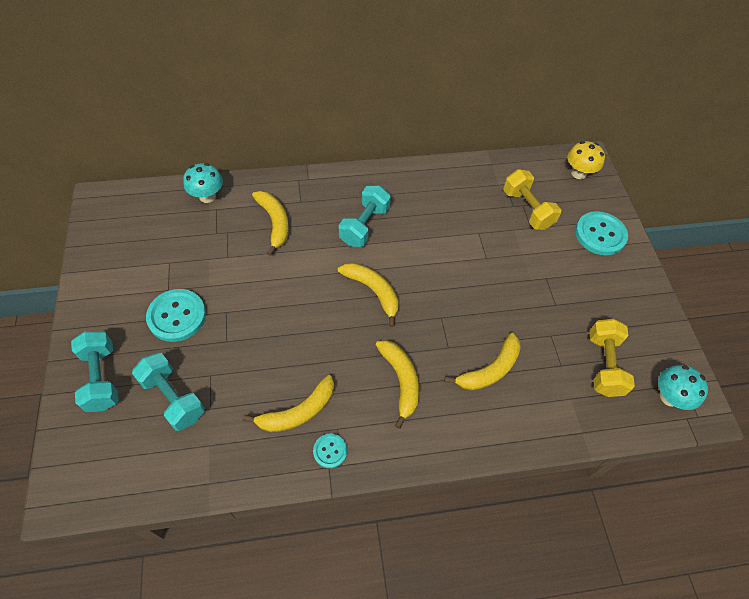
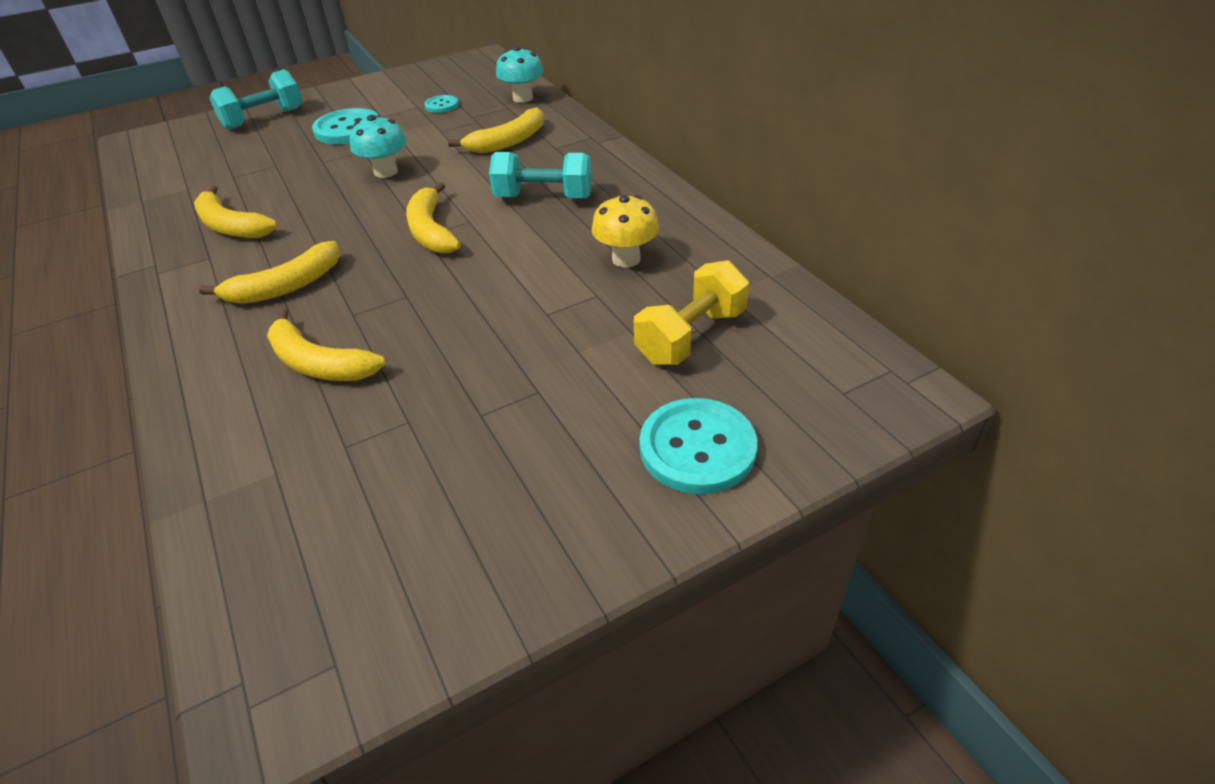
camera: 75 degrees right, 15 degrees down
(173, 398) = (244, 155): turquoise dumbbell -> none
(330, 451) = (176, 260): turquoise button -> turquoise button (442, 105)
(373, 291) = (431, 231): yellow banana -> yellow banana turned 135 degrees clockwise
(578, 173) = (850, 386): yellow mushroom -> yellow mushroom (626, 259)
(604, 365) = (358, 508): yellow dumbbell -> none
(669, 397) = (295, 637): turquoise mushroom -> turquoise mushroom (386, 172)

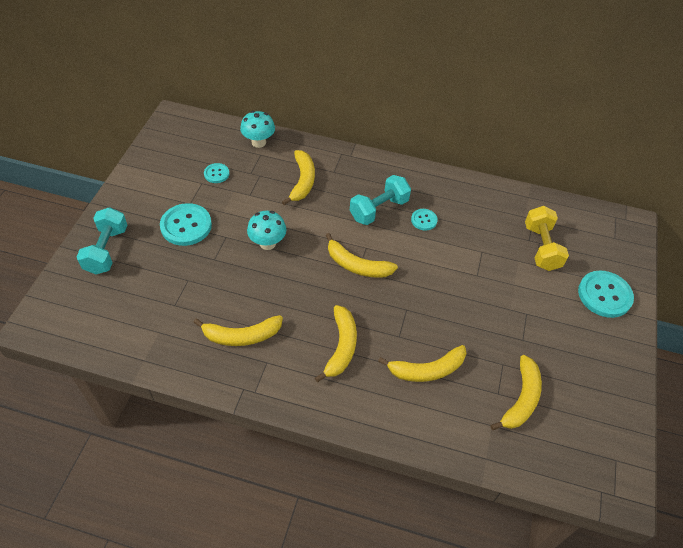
camera: 50 degrees left, 10 degrees up
(358, 474) = (521, 399): none -> yellow banana
(578, 230) = (424, 220): none -> turquoise button
(626, 259) = (466, 224): yellow mushroom -> none

